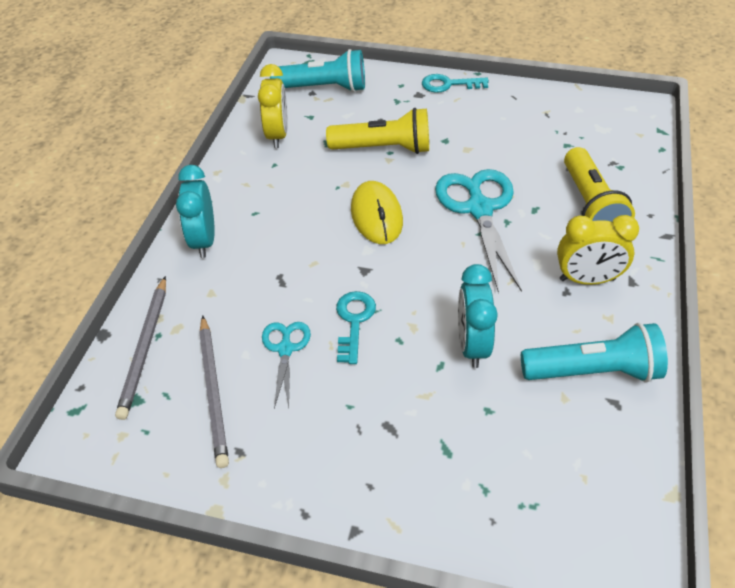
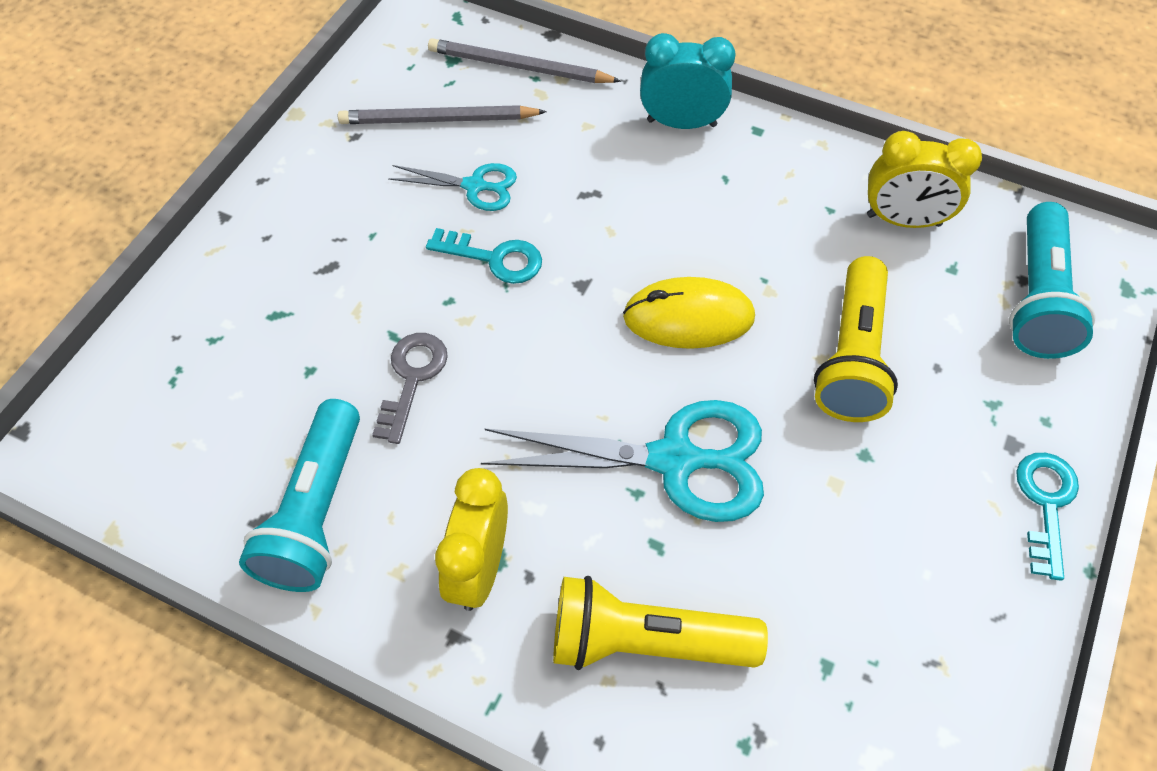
camera: 100 degrees right, 10 degrees up
(472, 345) = (412, 378): turquoise clock -> grey key

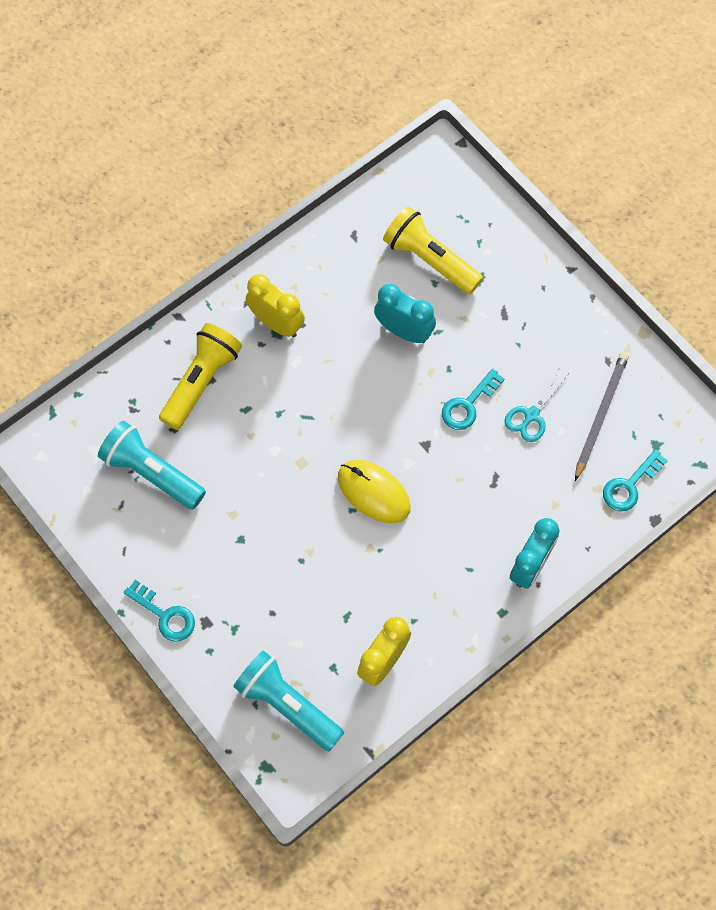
camera: 115 degrees right, 10 degrees up
(316, 512) = (345, 261): turquoise flashlight -> turquoise flashlight (152, 472)
(412, 378) = (404, 331): grey key -> turquoise clock
(520, 67) = (630, 485): grey pencil -> turquoise key
(674, 460) = (287, 440): turquoise scissors -> none
(688, 317) = (373, 492): yellow mouse -> yellow mouse turned 75 degrees counterclockwise
(852, 356) = (302, 569): yellow flashlight -> yellow flashlight (430, 260)

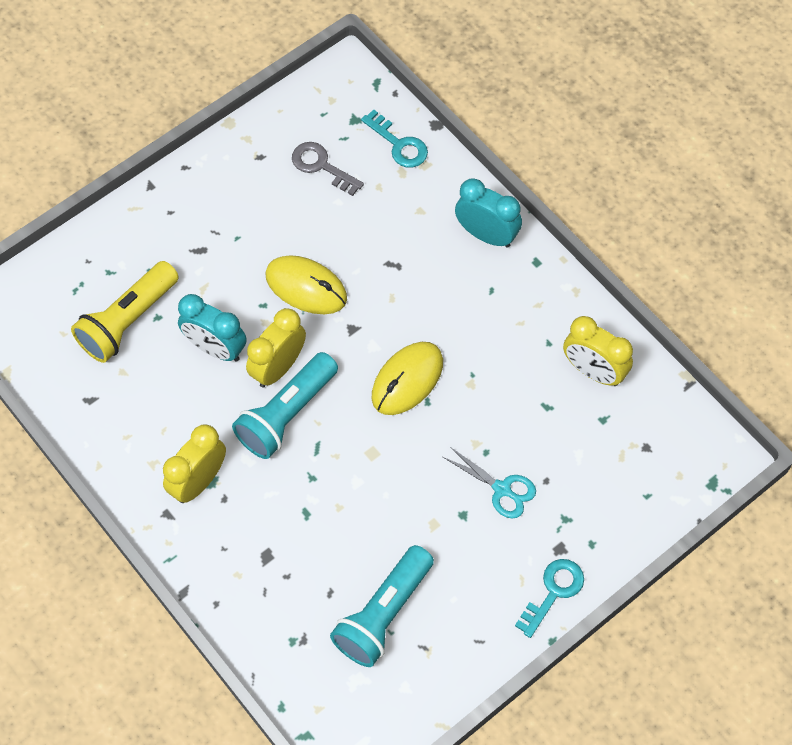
camera: 90 degrees left, 5 degrees down
(201, 381) = (269, 563): yellow flashlight -> none
(287, 705) = (645, 463): turquoise flashlight -> turquoise flashlight (287, 414)
(385, 383) = (278, 367): none -> yellow clock
(404, 331) = (215, 348): turquoise clock -> turquoise clock turned 90 degrees counterclockwise
(468, 404) = (306, 287): turquoise key -> yellow mouse
(531, 415) = (320, 228): turquoise scissors -> turquoise scissors (502, 489)
(600, 415) = (321, 166): grey pencil -> grey key

